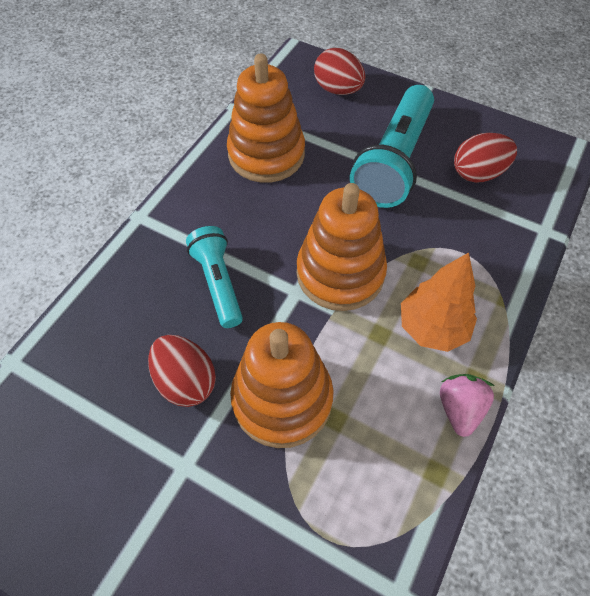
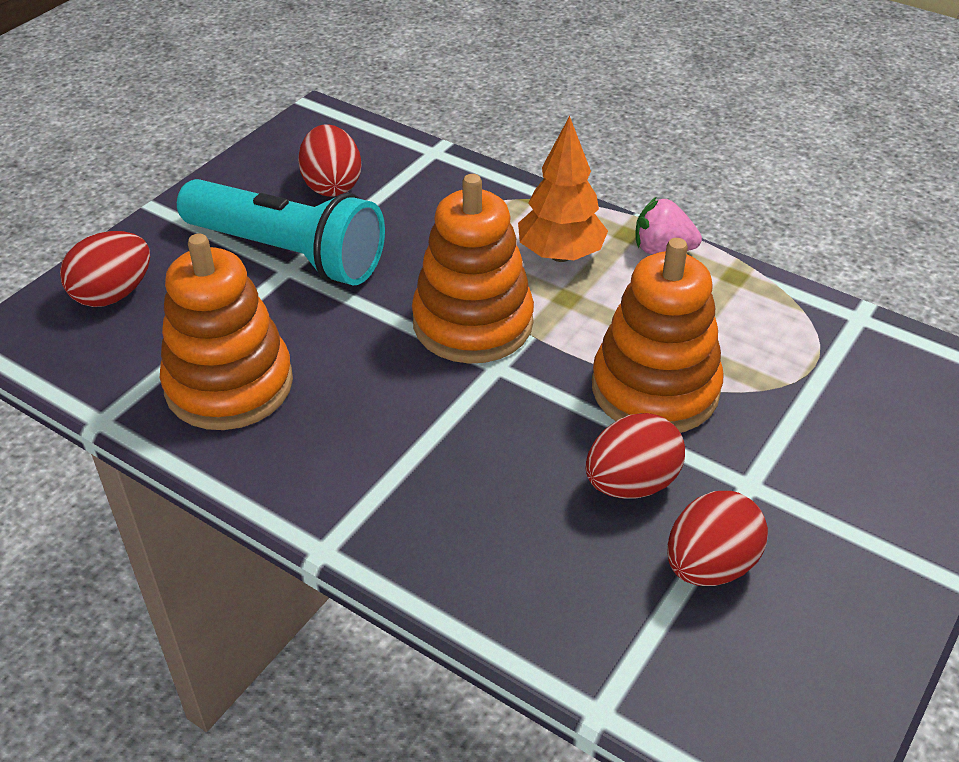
camera: 85 degrees left, 15 degrees down
(111, 432) = (710, 565): none -> red egg
(218, 283) = (473, 447): turquoise flashlight -> none

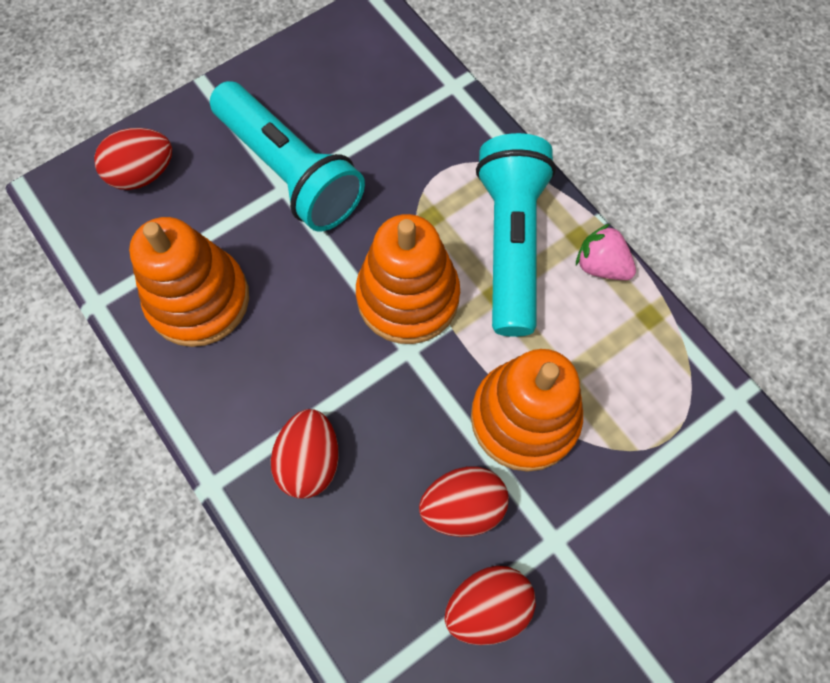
camera: 20 degrees right, 25 degrees up
(332, 185) = (353, 102): red egg -> red egg (309, 461)
(560, 255) = (511, 244): orange tree -> turquoise flashlight

